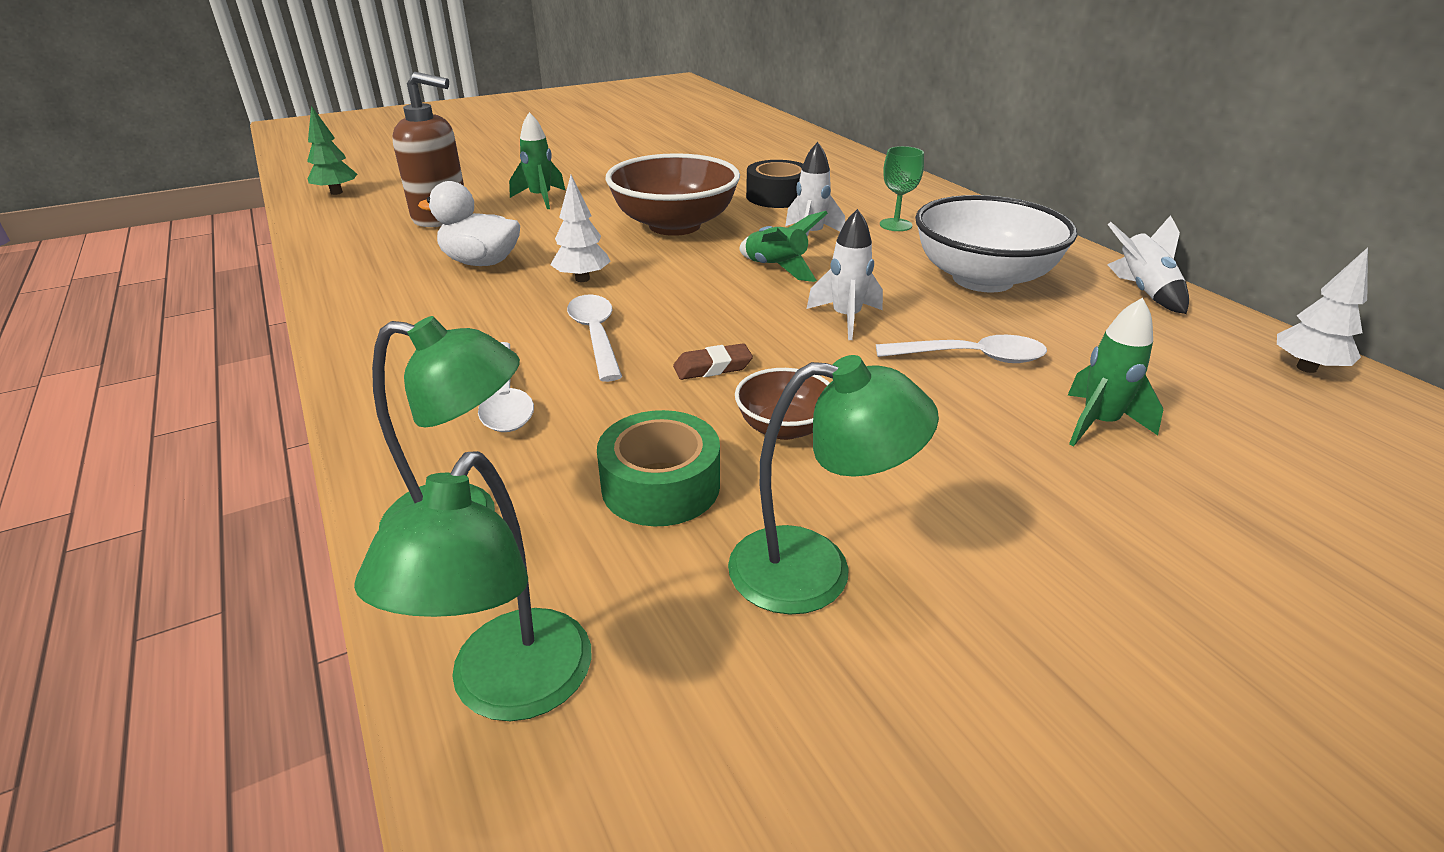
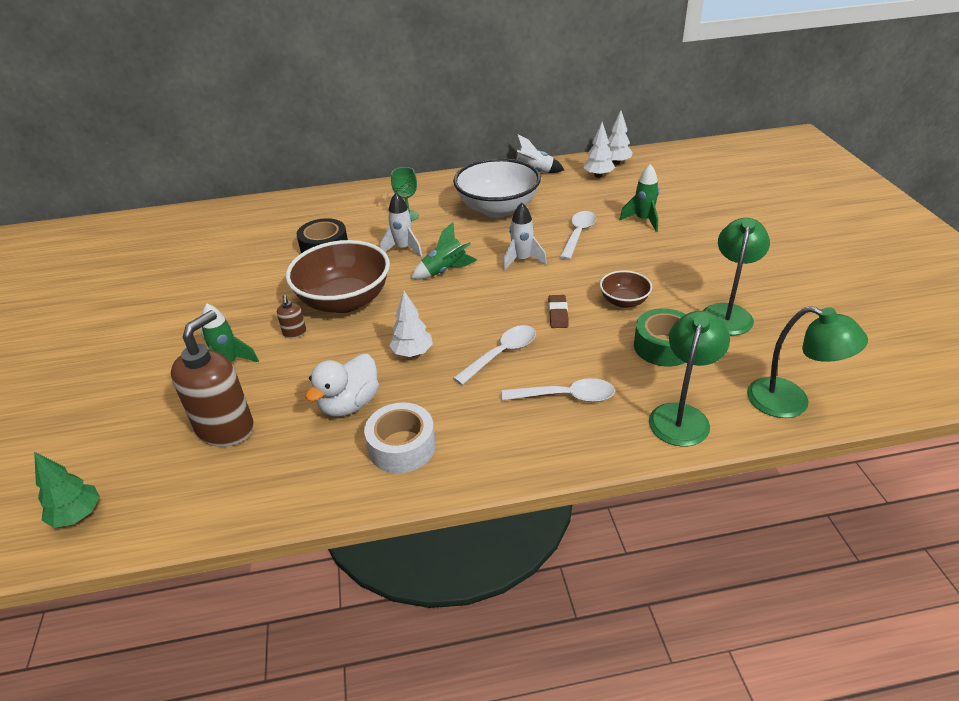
camera: 70 degrees left, 5 degrees up
(406, 302) = (402, 446): none -> white tape
(596, 336) = (501, 354): white spoon -> white spoon turned 135 degrees clockwise
(602, 214) = (294, 333): none -> brown soap dispenser
(1219, 353) = (598, 175): none -> white tree

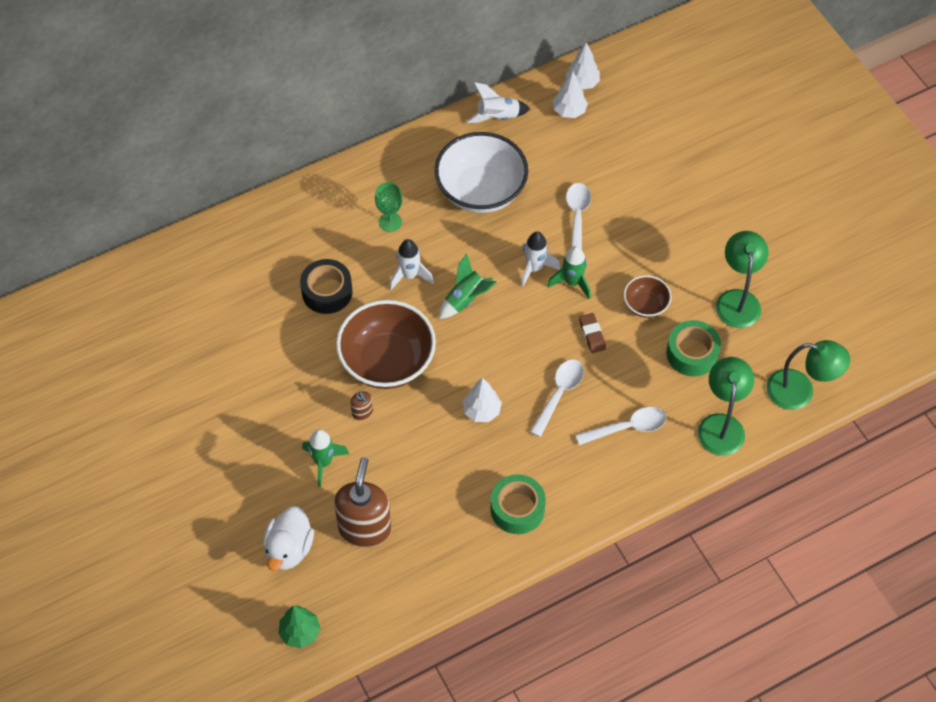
camera: 20 degrees left, 20 degrees up
(349, 404) = (454, 478): white duck -> white duck (289, 549)
(402, 446) = (517, 509): white tape -> green tape
(643, 220) = (635, 181): green rocket -> green rocket (572, 282)

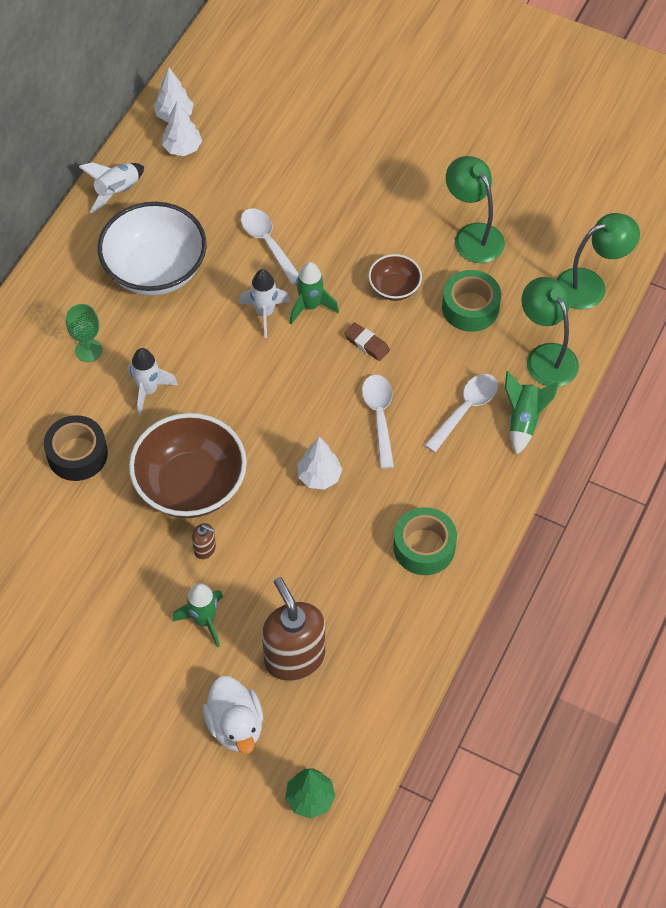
camera: 35 degrees left, 0 degrees up
(466, 299) = (221, 381): green rocket -> green rocket (524, 420)

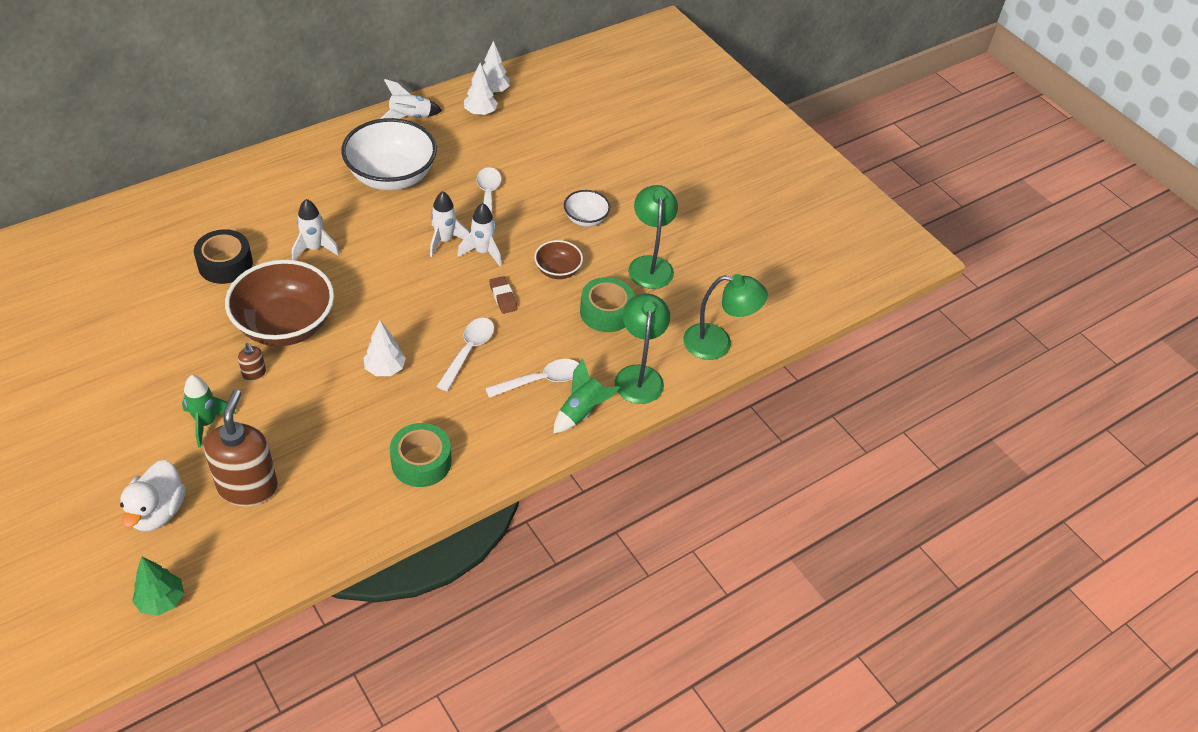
camera: 25 degrees right, 10 degrees down
(88, 350) = (297, 203): green goblet -> none
(310, 306) = (483, 252): green rocket -> white rocket
(377, 217) = (585, 219): none -> white bowl

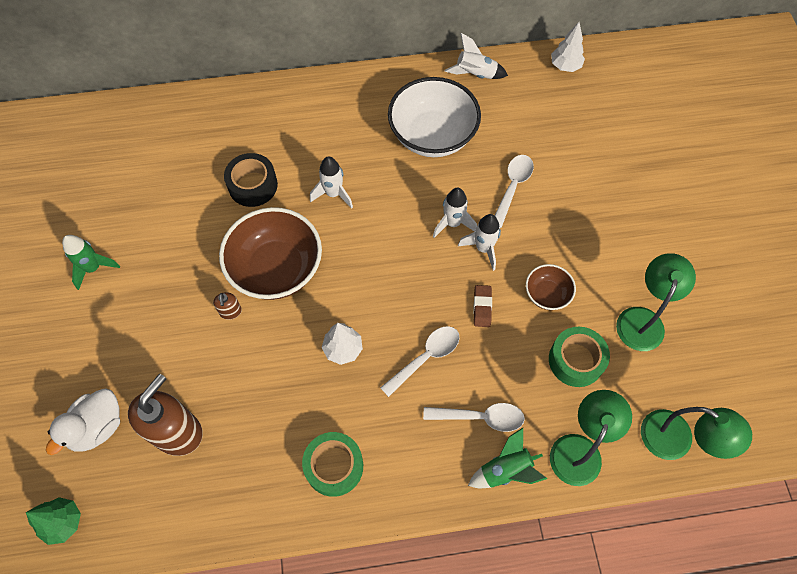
camera: 30 degrees right, 15 degrees up
(206, 423) = (172, 349): green rocket -> green rocket (93, 268)
(480, 112) = (543, 88): white tree -> none
(585, 219) = (598, 243): white bowl -> none

